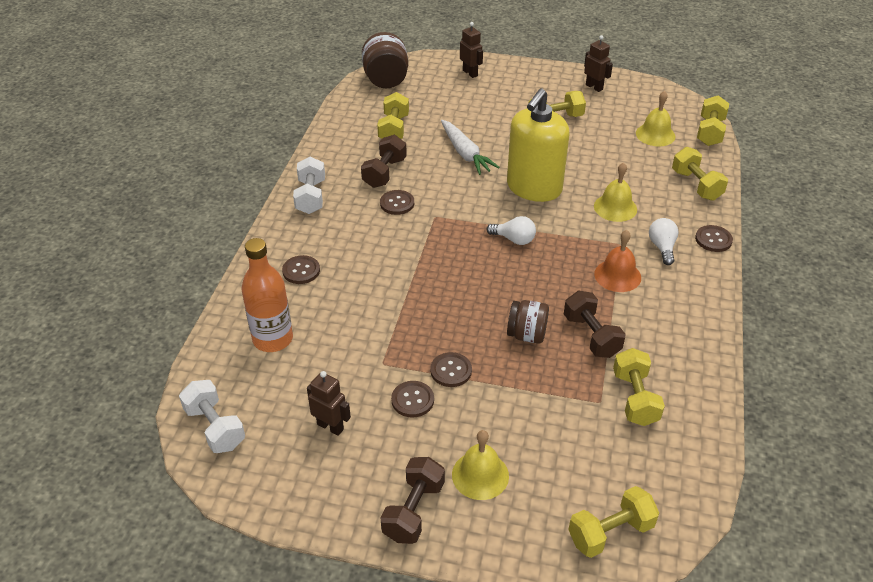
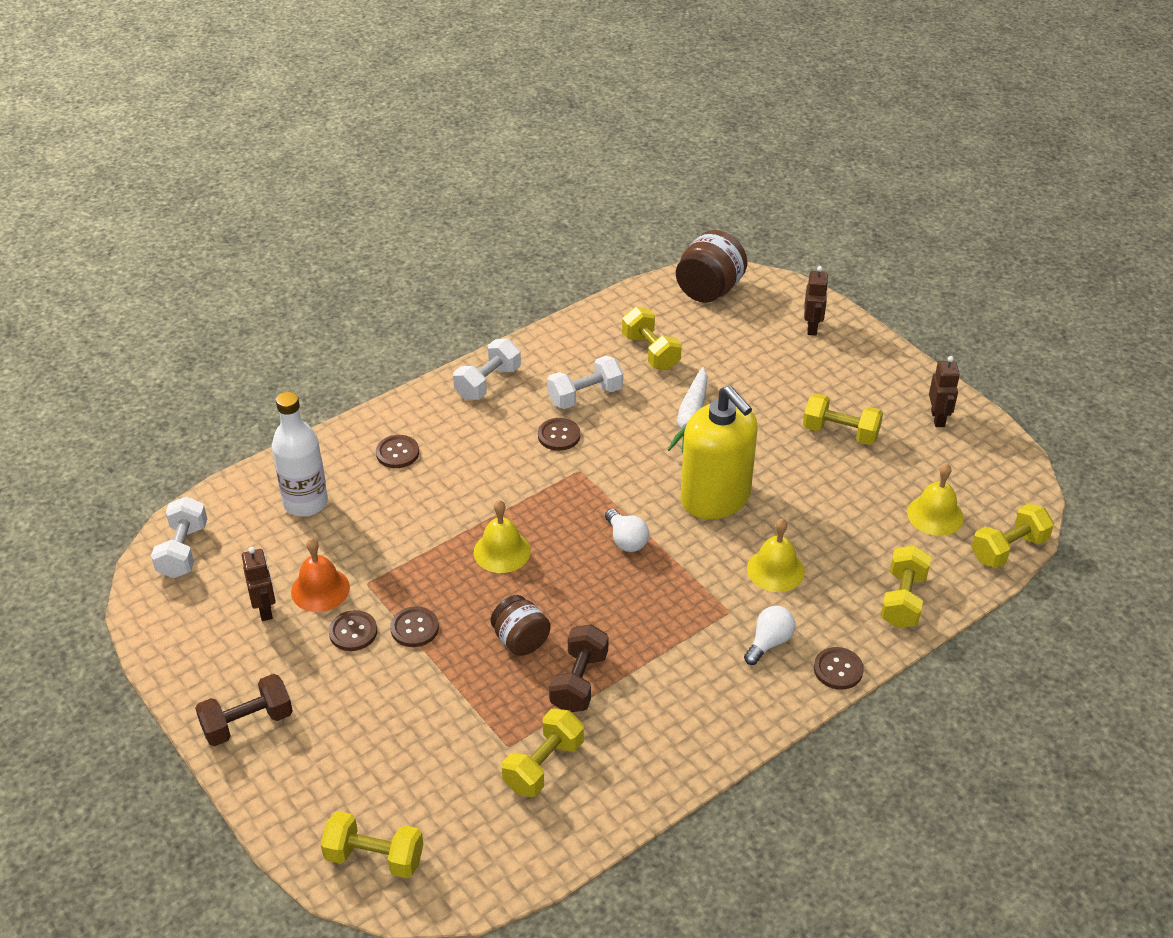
camera: 40 degrees right, 0 degrees up
(273, 339) = (305, 503): orange bottle -> white bottle
(384, 173) = (585, 396): brown dumbbell -> white dumbbell
(394, 129) = (651, 352): yellow dumbbell -> yellow dumbbell turned 75 degrees counterclockwise
(480, 475) = (330, 733): yellow bell -> yellow bell (502, 551)
(534, 188) = (715, 498): yellow soap dispenser -> yellow soap dispenser turned 105 degrees counterclockwise
(617, 275) = (683, 641): orange bell -> orange bell (320, 589)

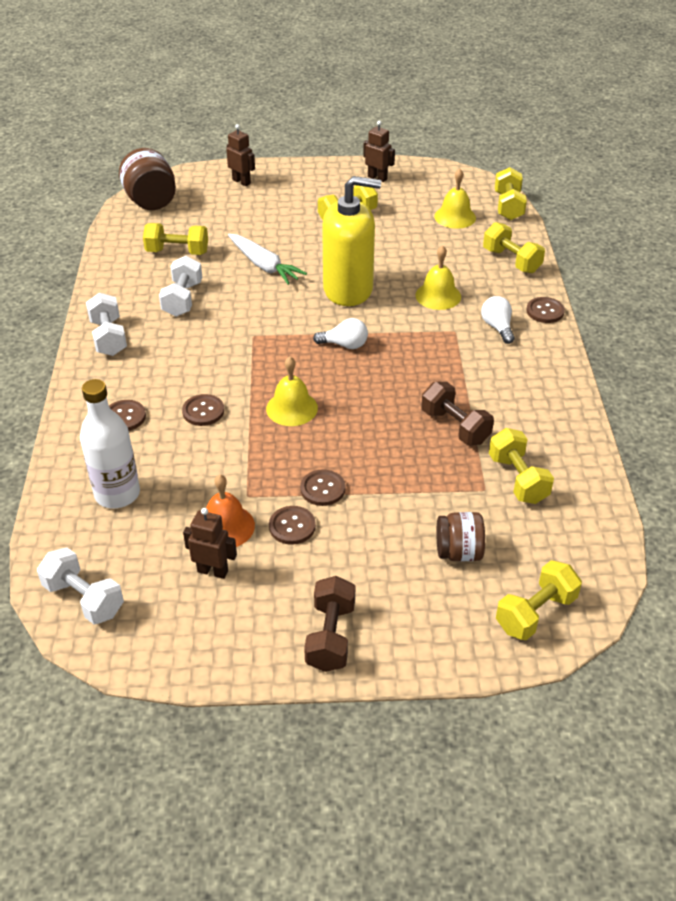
camera: 55 degrees left, 0 degrees up
(521, 640) = (389, 438): brown jar -> brown jar (458, 552)
(559, 435) = (207, 329): brown button -> brown button (203, 411)

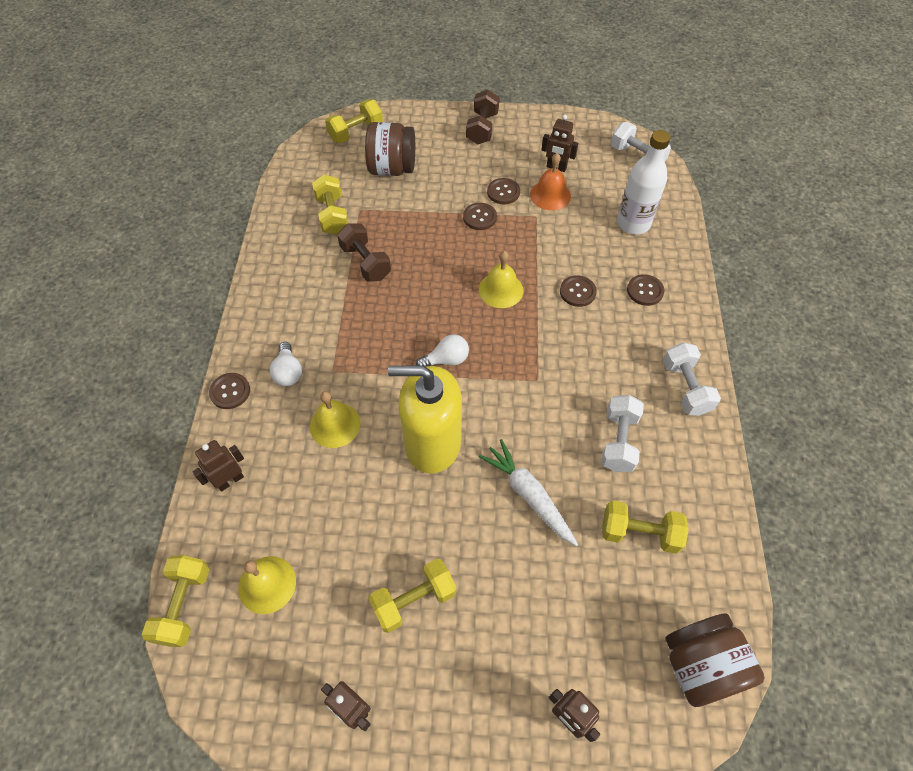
camera: 175 degrees left, 15 degrees up
(344, 345) = (446, 360): white light bulb -> white light bulb turned 150 degrees clockwise
(458, 552) = (392, 169): brown jar -> brown jar, size x1.51
(511, 261) = (230, 480): yellow dumbbell -> brown robot

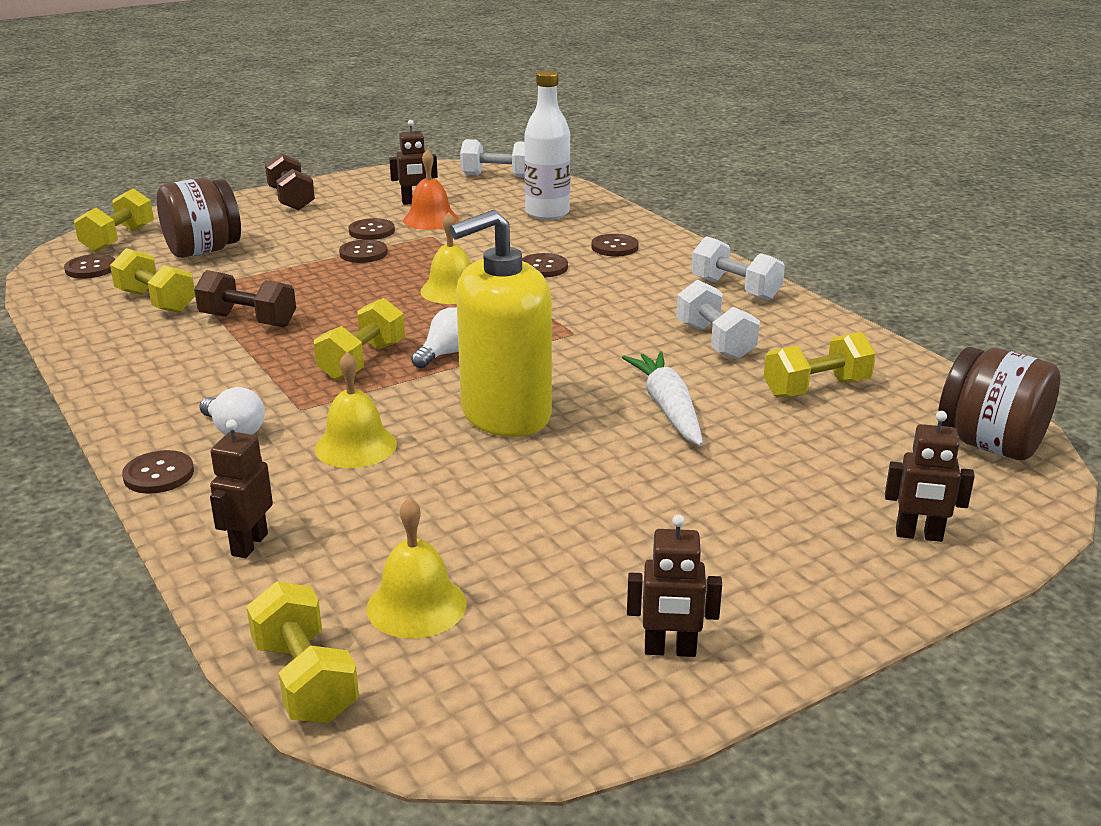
camera: 35 degrees left, 30 degrees down
(322, 160) = (91, 268): none -> brown button
(414, 600) = (634, 532): yellow dumbbell -> yellow dumbbell (362, 361)
(528, 495) = (668, 408): white carrot -> white carrot turned 60 degrees clockwise

